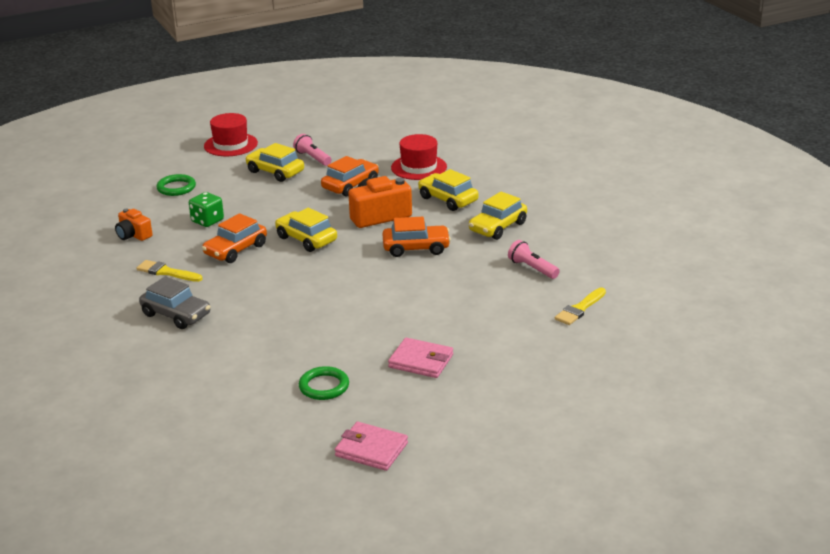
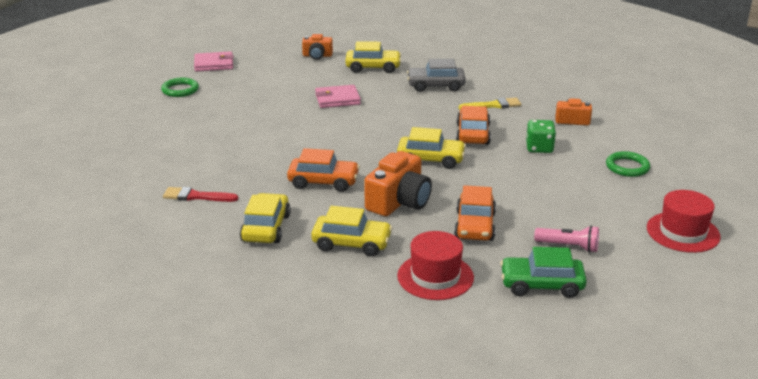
camera: 145 degrees right, 0 degrees up
(229, 415) = (317, 56): none -> orange camera
(275, 172) = (574, 215): yellow car -> yellow car (373, 67)
(324, 386) = (278, 80): green ring -> green ring (180, 90)
(363, 146) = (541, 285): none -> green car
(416, 248) = (323, 182): orange car -> orange car turned 135 degrees counterclockwise
(421, 361) = (228, 108): pink wallet -> pink wallet (337, 99)
(532, 268) = (196, 196): pink flashlight -> red brush
(580, 309) = (128, 175): yellow brush -> none

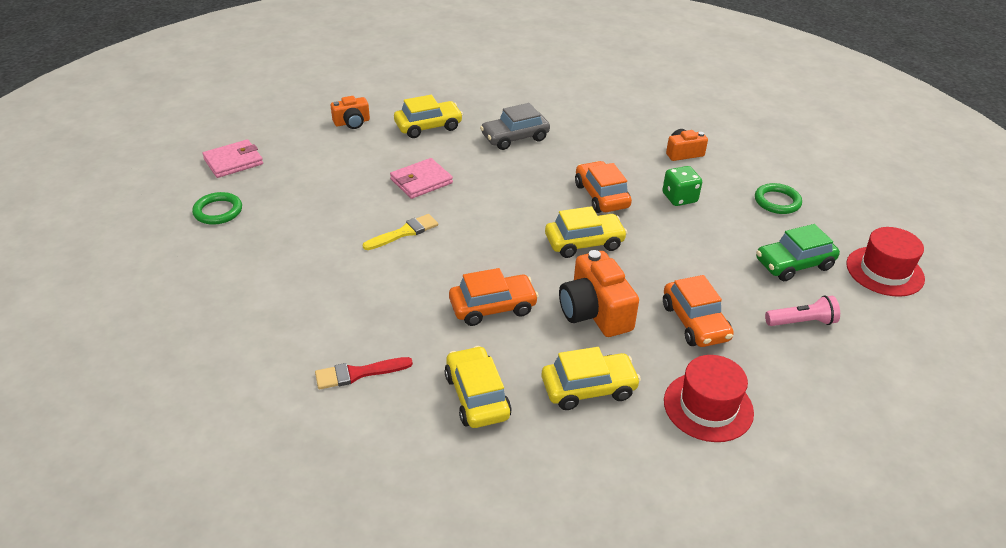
camera: 25 degrees left, 10 degrees up
(399, 202) = (595, 312): orange camera -> orange camera turned 150 degrees clockwise
(493, 105) = (593, 151): yellow brush -> yellow brush (404, 232)
(541, 285) = (815, 382): green car -> green car (794, 264)

